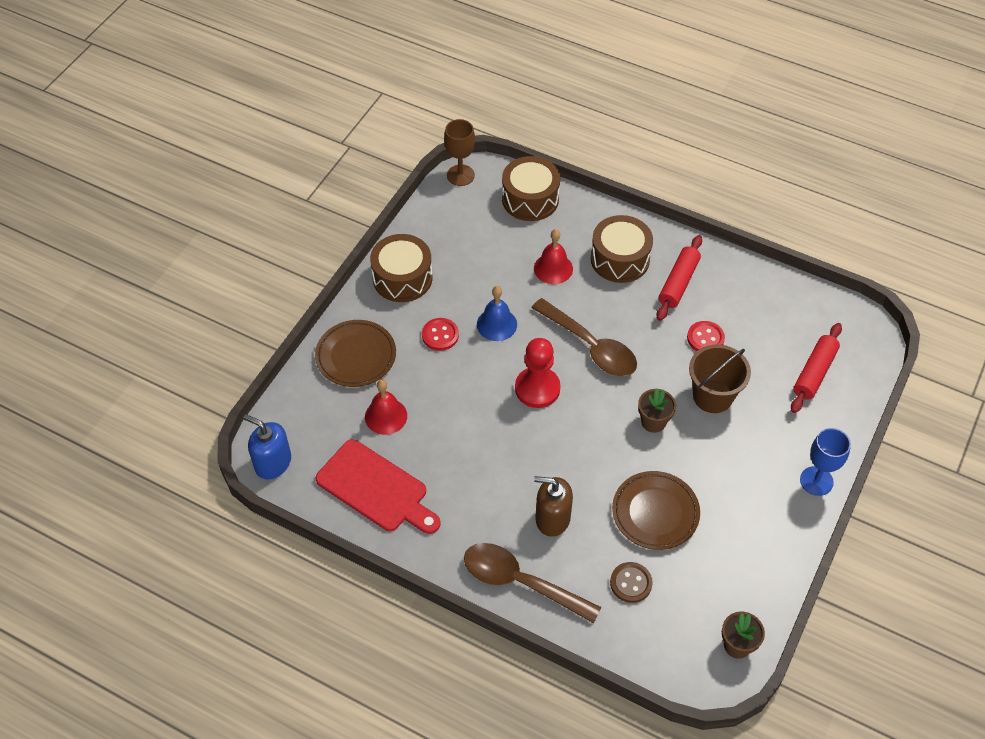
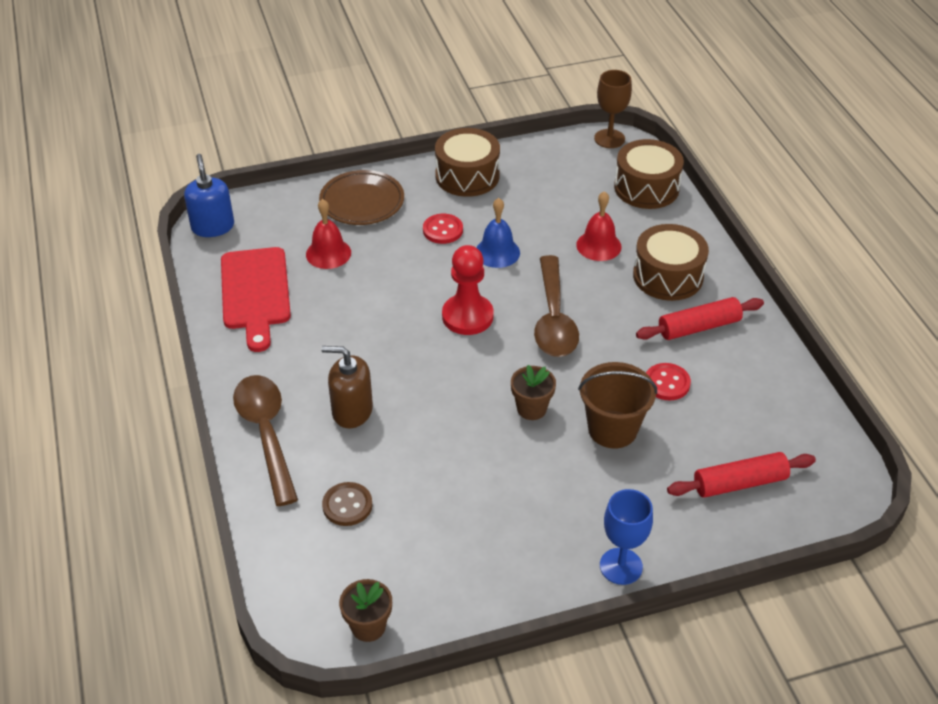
camera: 45 degrees right, 10 degrees down
(552, 518) = (352, 411): brown soap dispenser -> brown soap dispenser turned 45 degrees counterclockwise
(655, 513) = (439, 473): brown plate -> none

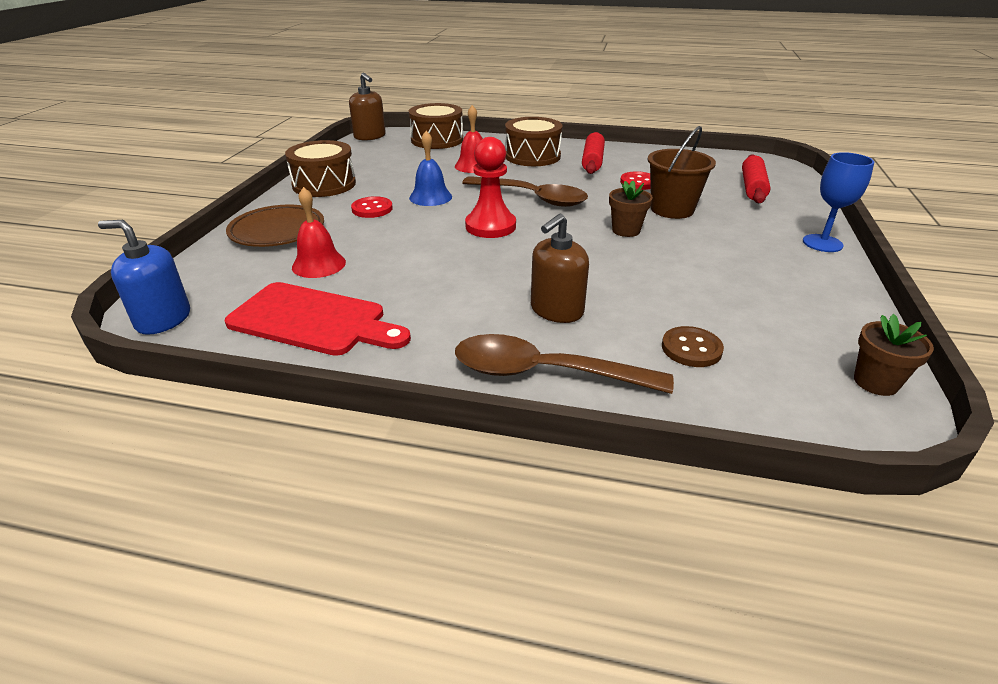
camera: 60 degrees left, 10 degrees down
(609, 139) = (370, 136): brown goblet -> brown soap dispenser

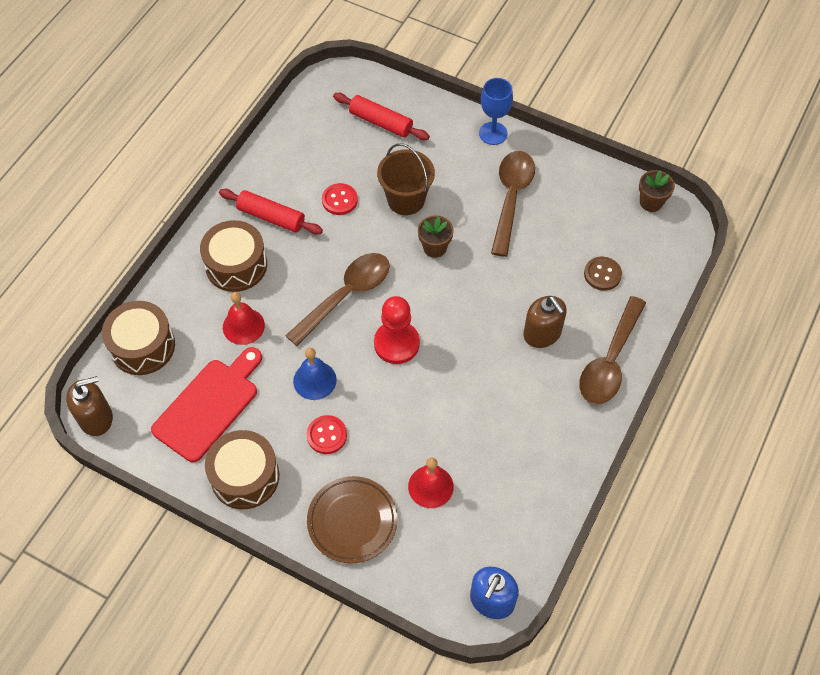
camera: 75 degrees left, 25 degrees up
(313, 320) = (518, 492): red cutting board -> red cutting board (209, 406)
(742, 265) = (511, 198): none -> brown spoon

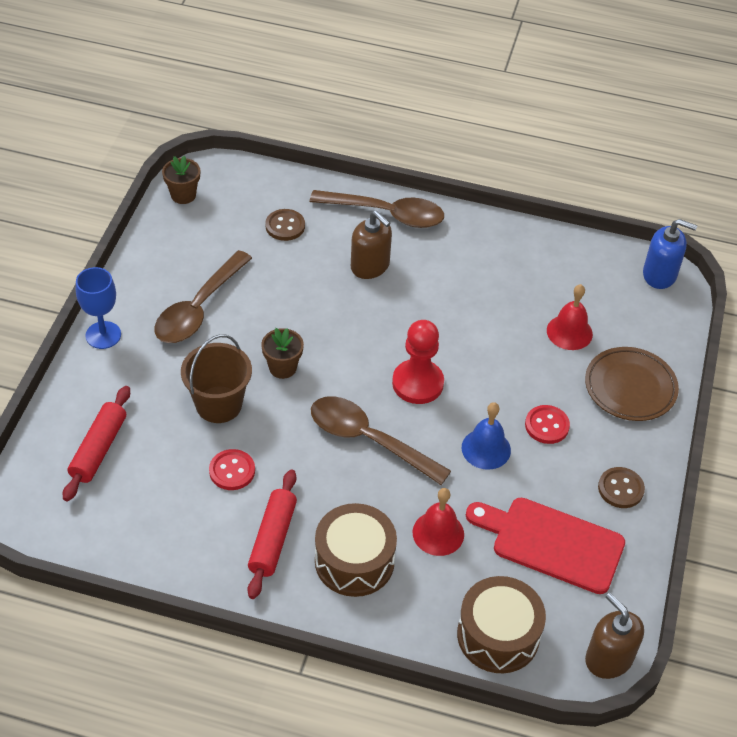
camera: 105 degrees left, 10 degrees down
(245, 477) = (620, 489): brown drum -> brown button
(511, 198) = (199, 308): brown spoon -> brown spoon turned 60 degrees counterclockwise
(542, 333) = (370, 266): brown soap dispenser -> brown soap dispenser turned 90 degrees clockwise

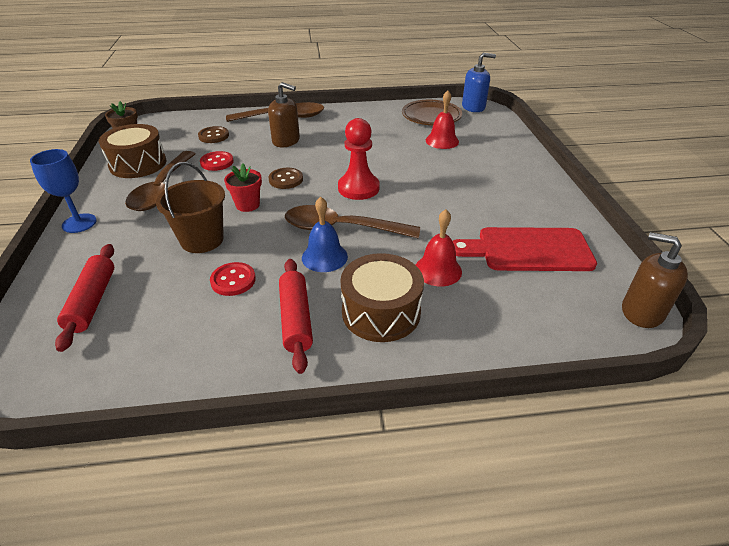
camera: 20 degrees left, 10 degrees down
(282, 367) = (247, 205): brown flower pot -> red flower pot
(486, 449) = (434, 210): blue bell -> blue bell (324, 257)
(498, 635) = (543, 326): brown drum -> brown drum (138, 164)
(547, 425) = (466, 187): red button -> red button (217, 162)
(620, 489) = (546, 205): brown button -> brown button (286, 179)
(630, 387) = (503, 156): brown plate -> brown plate (431, 116)

